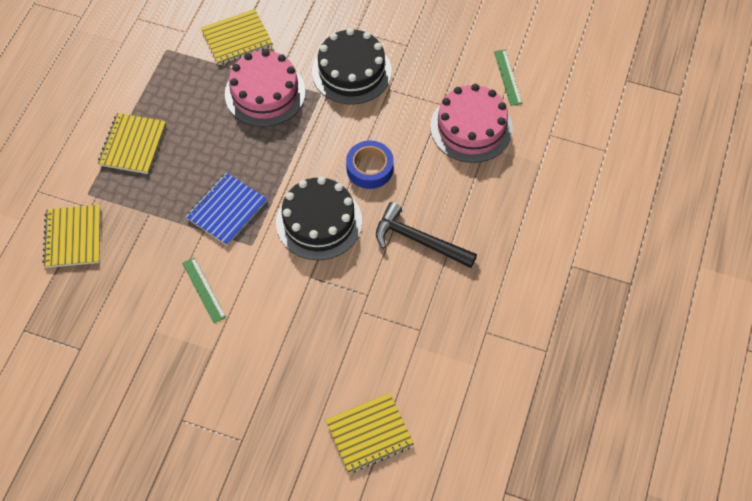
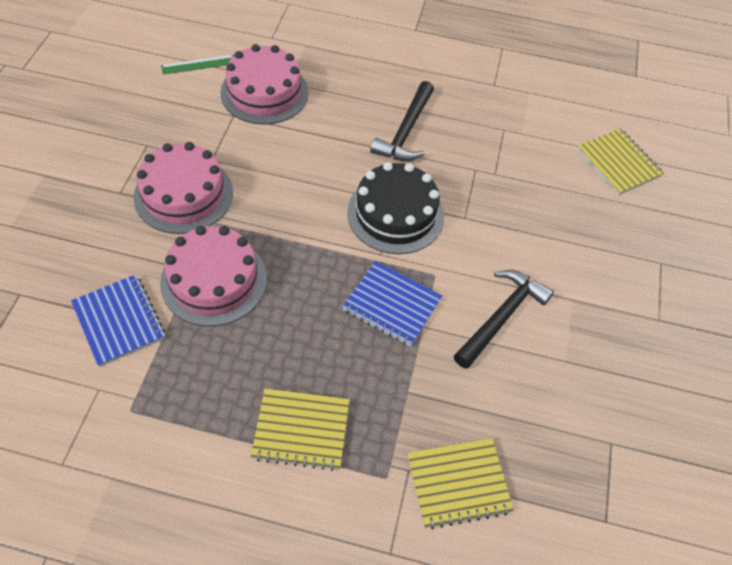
camera: 100 degrees left, 5 degrees down
(203, 290) = (502, 317): green ruler -> black hammer
(237, 39) = (119, 321): yellow notebook -> blue notebook
(351, 71) = (183, 194): black cake -> pink cake
(369, 168) = (321, 173): blue tape -> none

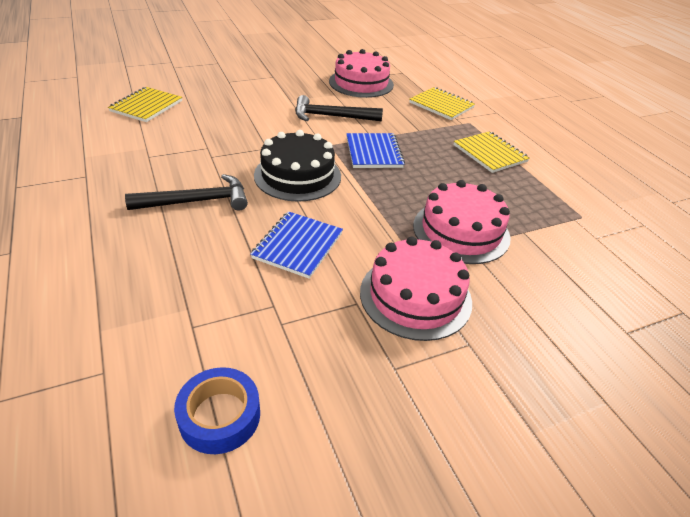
camera: 125 degrees left, 15 degrees down
(119, 321) = (553, 258): blue notebook -> blue notebook (298, 246)
(198, 64) = (220, 416): green ruler -> blue tape
(264, 92) = (221, 318): pink cake -> pink cake (361, 83)

